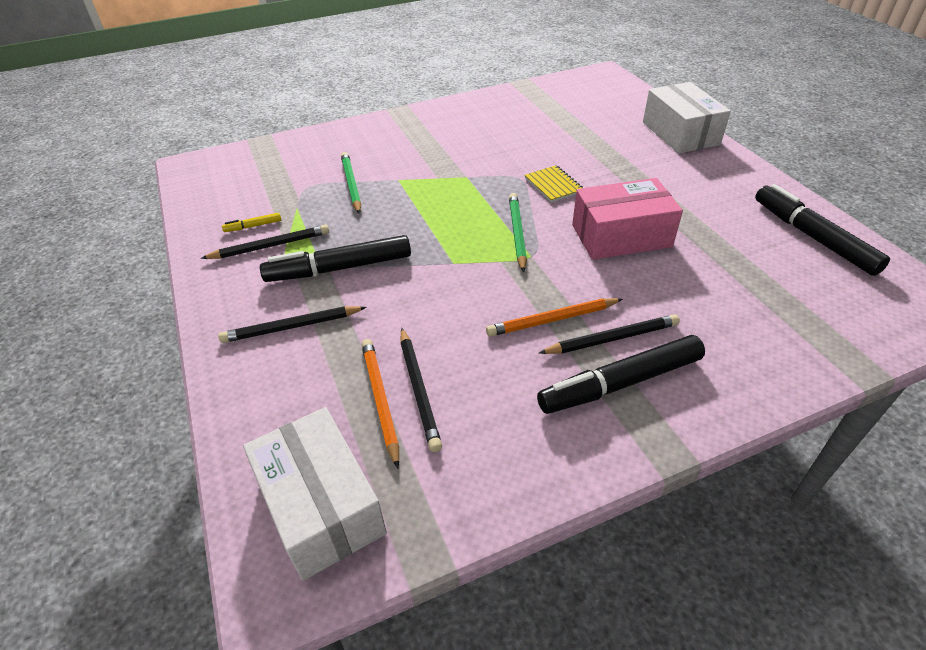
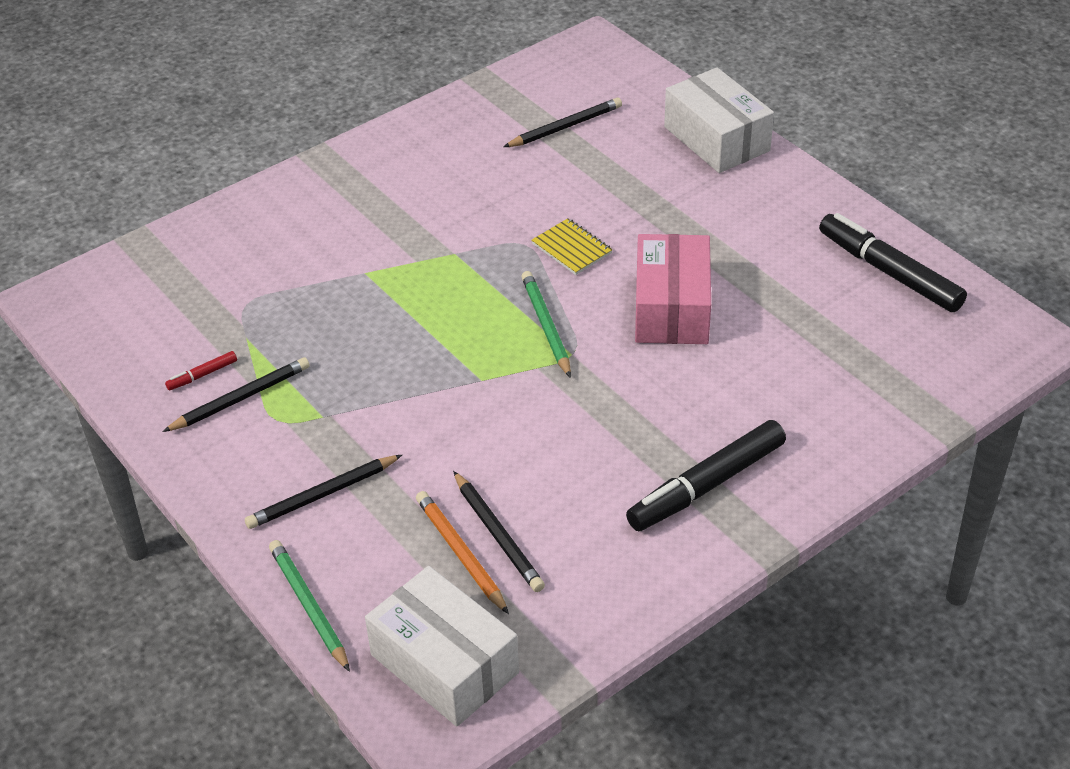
camera: 15 degrees left, 0 degrees up
(253, 226) = (202, 375): yellow marker -> red marker
(339, 268) = (344, 412): black marker -> none
(351, 184) = (304, 290): green pencil -> green pencil (309, 606)
(552, 319) = (617, 429): orange pencil -> none
(612, 339) = (688, 439): black pencil -> black pencil (565, 127)
(621, 236) = (671, 308): pink box -> pink box turned 60 degrees counterclockwise

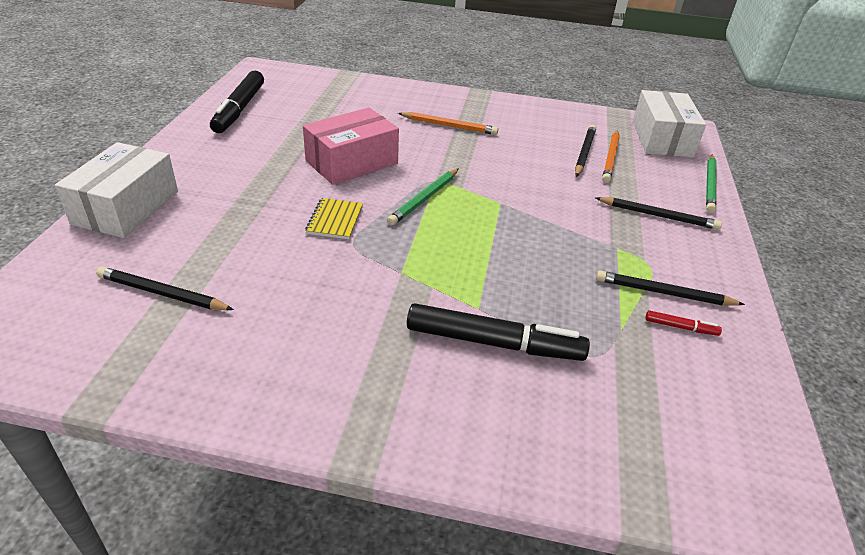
camera: 135 degrees left, 5 degrees down
(686, 441) = (449, 126): none -> orange pencil
(706, 485) = (469, 113): black marker -> black marker (494, 343)

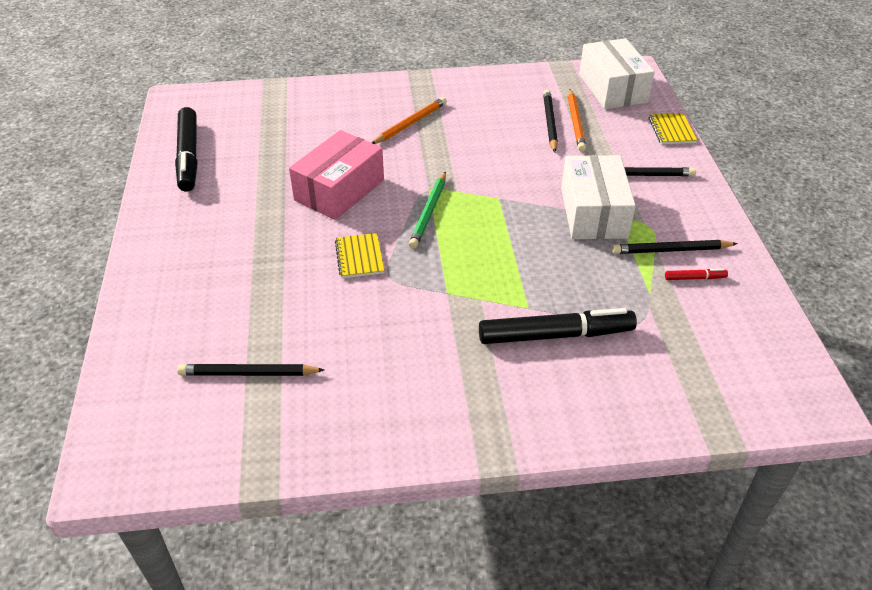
camera: 15 degrees left, 5 degrees up
(126, 207) = (151, 298): white box -> white box (593, 212)
(449, 126) = (411, 123): orange pencil -> orange pencil turned 45 degrees counterclockwise
(709, 185) = (671, 130): green pencil -> yellow notebook

